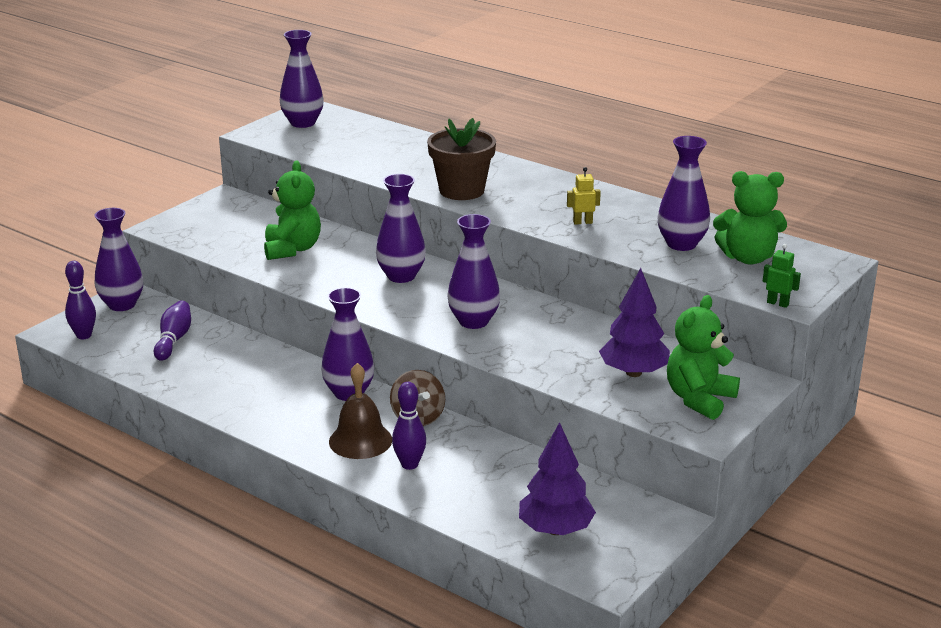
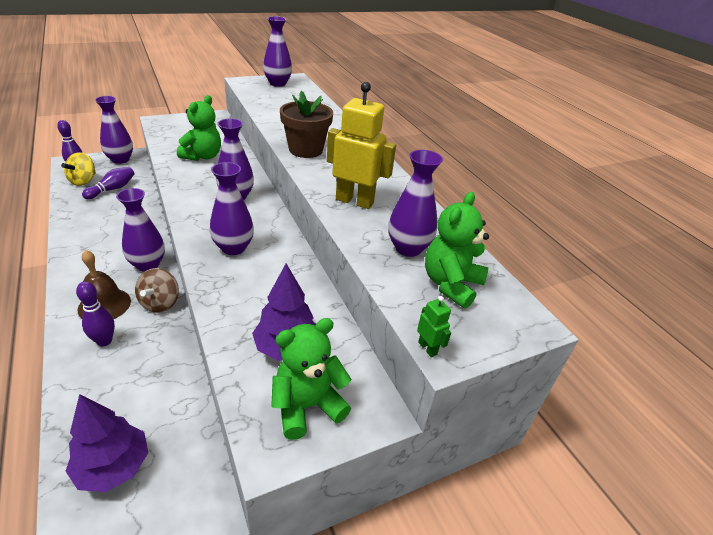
camera: 25 degrees right, 10 degrees up
(118, 345) = (83, 181): none -> yellow spinning top
(582, 222) = (355, 201): yellow robot -> yellow robot, size x2.36
(748, 258) = (451, 284): green teddy bear -> green teddy bear turned 90 degrees clockwise

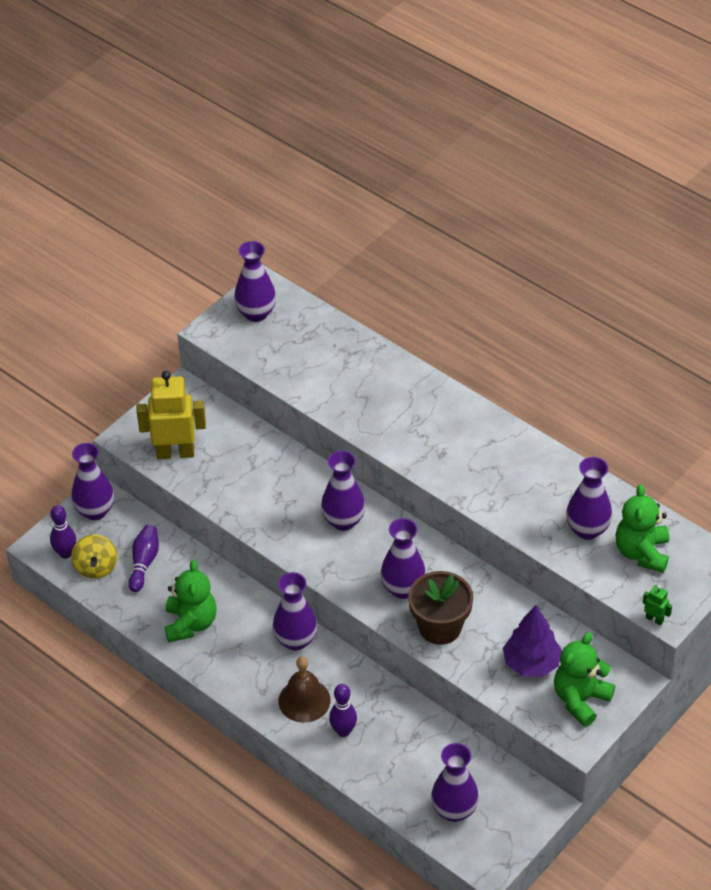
camera: 20 degrees left, 10 degrees up
(113, 467) = (454, 810): purple tree -> purple vase
(160, 303) = (352, 674): brown spinning top -> none
(202, 156) = (247, 476): green teddy bear -> green teddy bear (190, 623)
(305, 150) = (400, 436): brown flower pot -> brown flower pot (440, 627)
(355, 201) = (504, 492): yellow robot -> yellow robot (175, 452)

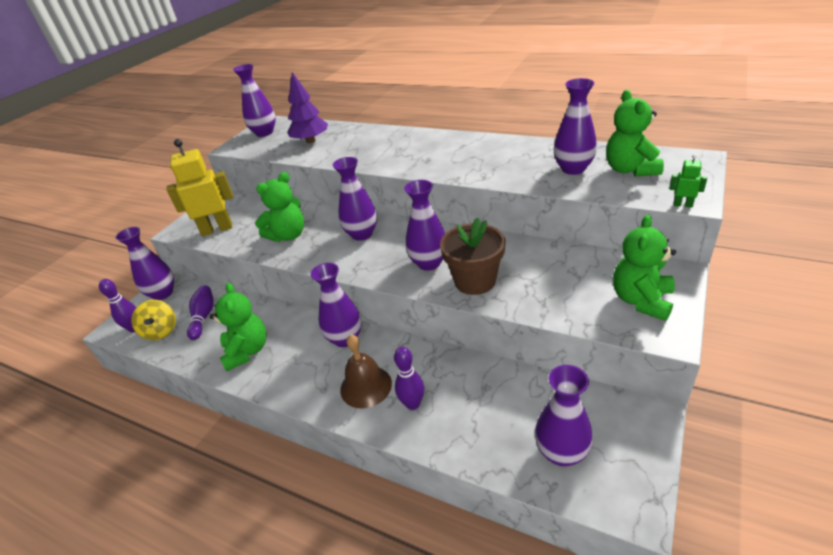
camera: 10 degrees left, 10 degrees down
(259, 493) = (288, 235): none -> green teddy bear
(531, 663) = (574, 285): purple tree -> purple tree (311, 141)

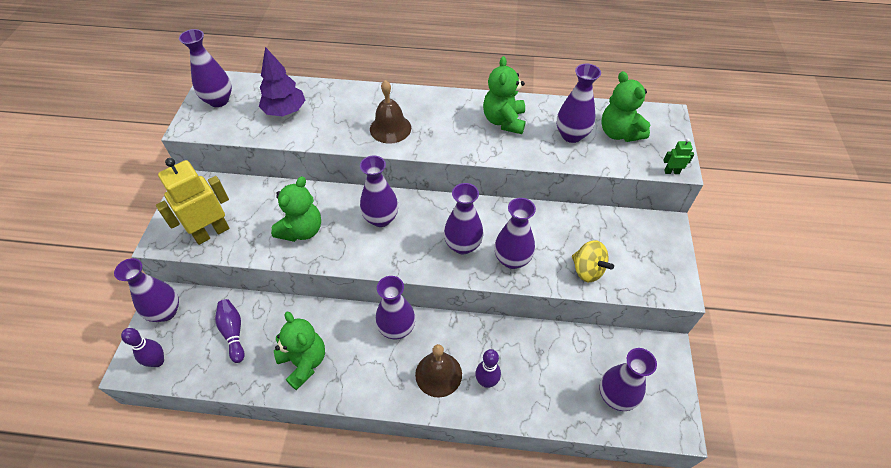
camera: 25 degrees left, 15 degrees up
(161, 331) = (193, 359): yellow spinning top -> yellow spinning top (587, 270)
(392, 155) = (390, 128): none -> brown bell
(475, 281) = (512, 259): brown flower pot -> purple vase
(641, 300) = (650, 258): green teddy bear -> green teddy bear (504, 121)

